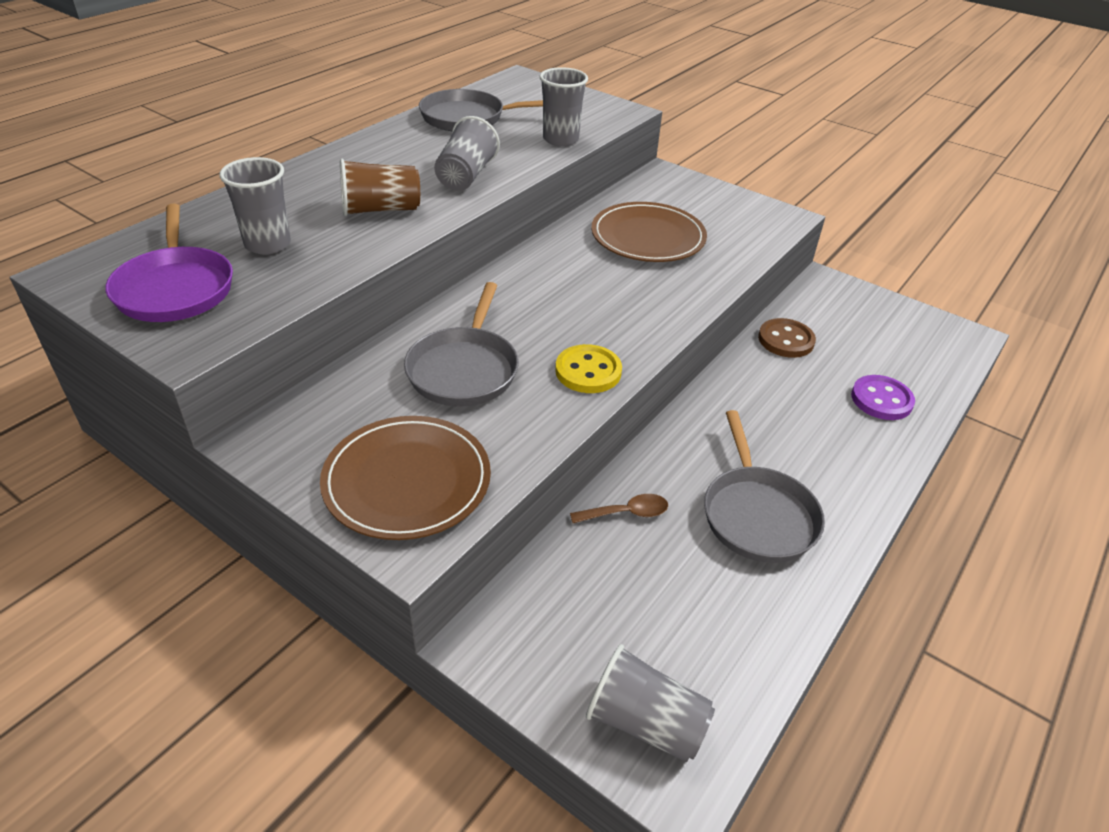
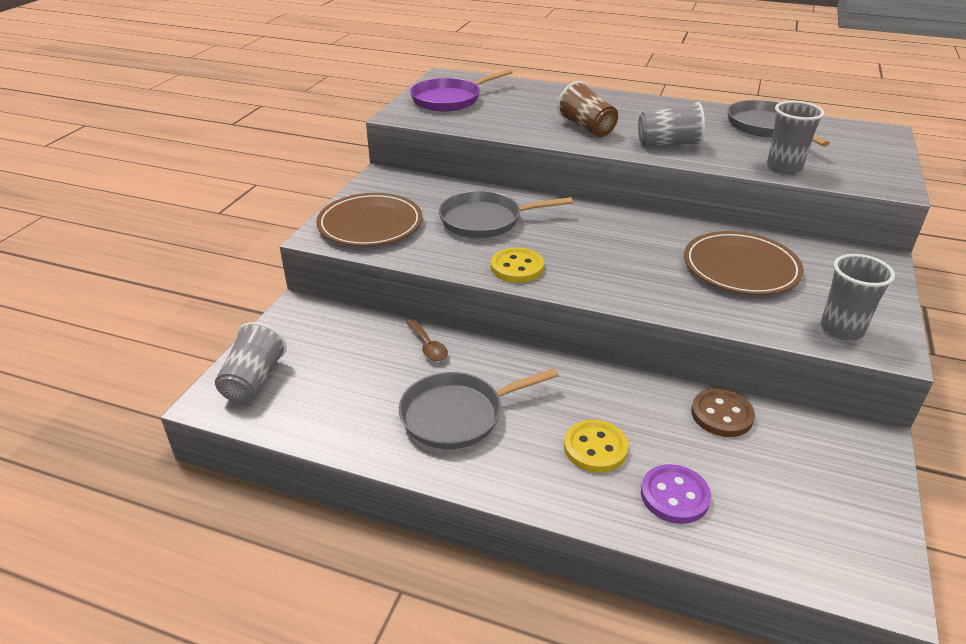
camera: 75 degrees right, 5 degrees down
(268, 244) = (513, 108): grey cup -> grey cup (841, 329)
(820, 427) = (595, 448): none -> yellow button

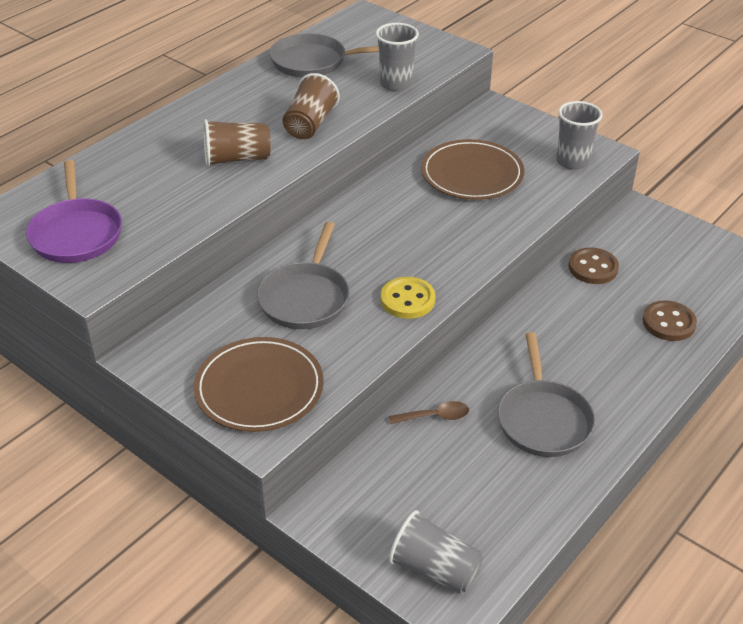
camera: 70 degrees left, 5 degrees up
(595, 448) = (609, 347): yellow button -> none
(668, 144) = (310, 124): grey cup -> brown cup
(674, 496) = (668, 323): purple button -> brown button

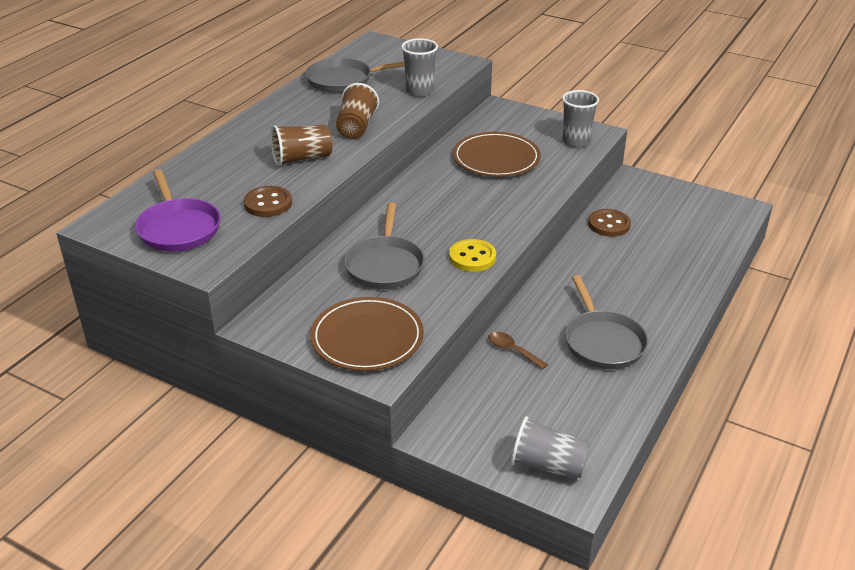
camera: 10 degrees left, 5 degrees down
(435, 416) = (512, 350): brown spoon -> brown spoon turned 120 degrees counterclockwise
(668, 323) = (682, 259): brown button -> brown button (268, 203)

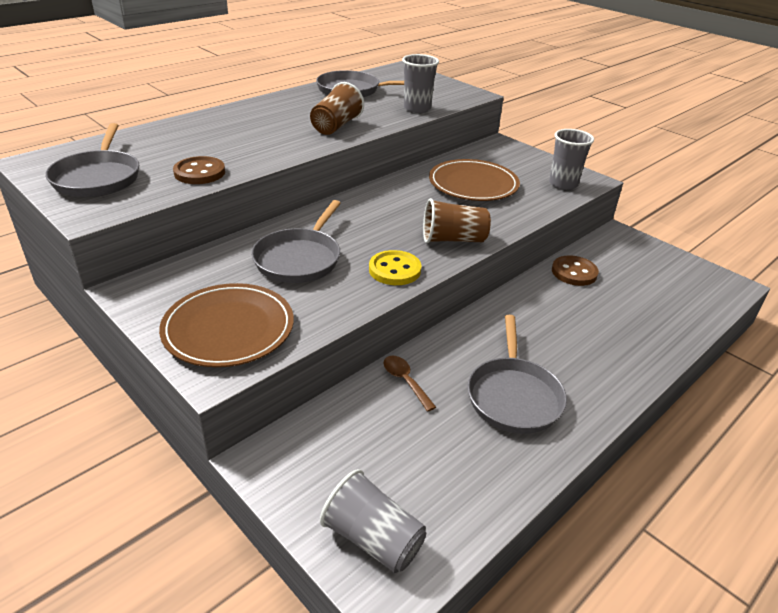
camera: 15 degrees right, 0 degrees up
(178, 228) = (98, 177): purple pan -> grey pan
(302, 158) = (264, 142): brown cup -> brown cup (453, 239)

